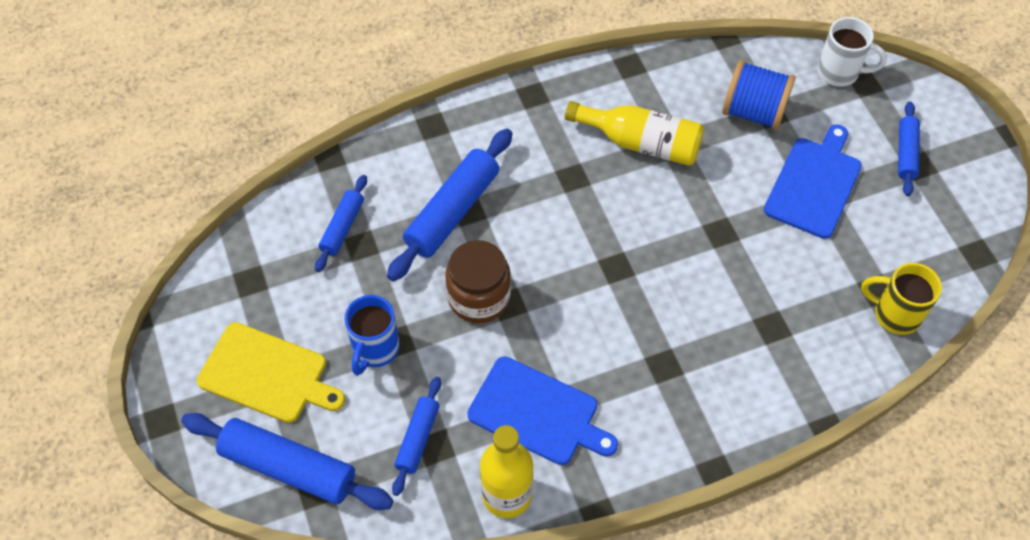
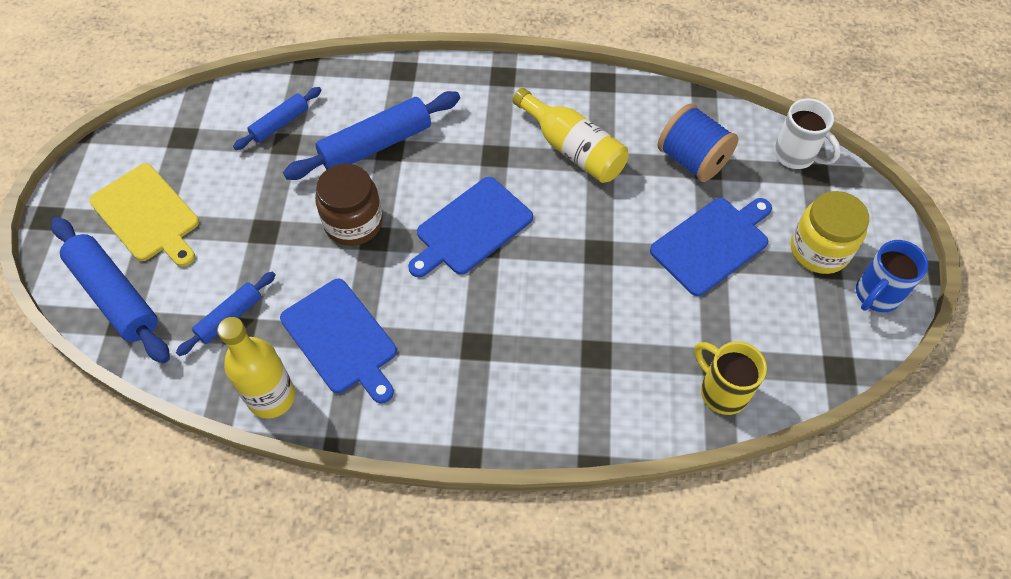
camera: 25 degrees right, 0 degrees up
(375, 349) = (243, 230): blue mug -> blue mug (876, 295)
(593, 257) = (471, 228): none -> blue cutting board
(906, 153) = (819, 250): blue rolling pin -> yellow jar

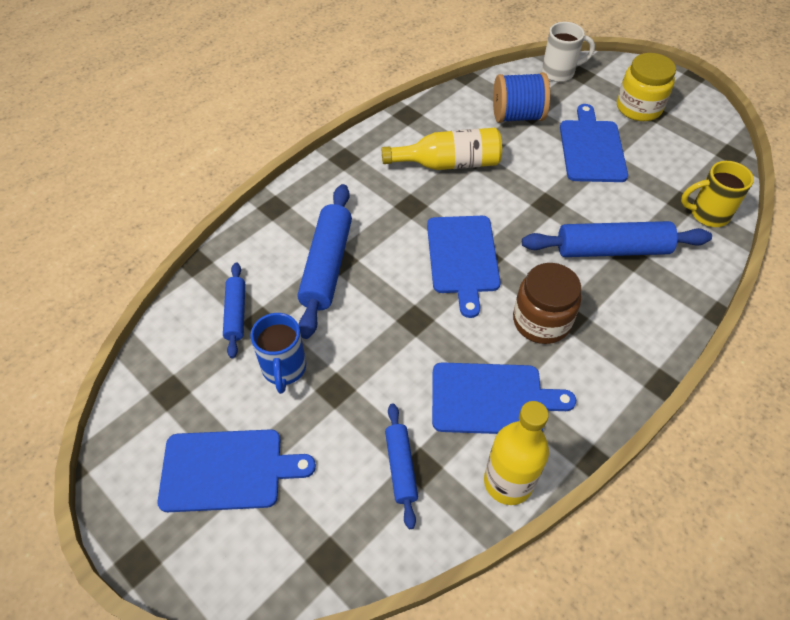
camera: 50 degrees left, 5 degrees down
(115, 295) = (292, 549): blue rolling pin -> blue rolling pin (612, 249)
(147, 215) = (227, 470): yellow cutting board -> blue cutting board
(353, 223) = (387, 324): brown jar -> brown jar (541, 321)
(876, 295) = (691, 107): blue mug -> blue mug (284, 369)

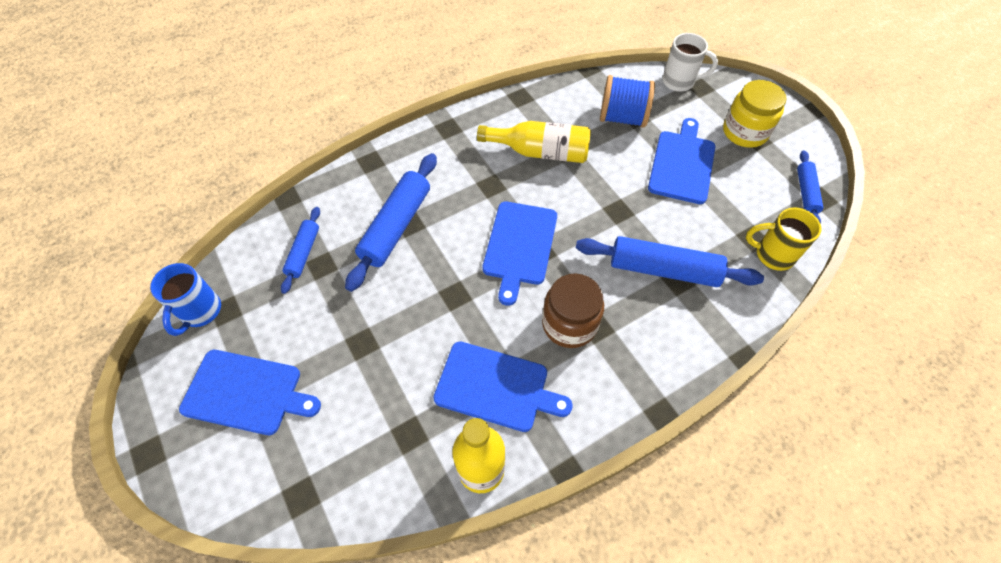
camera: 15 degrees right, 5 degrees up
(284, 369) = (325, 313): blue mug -> blue mug (200, 312)
(401, 467) = (392, 430): blue rolling pin -> blue rolling pin (806, 193)

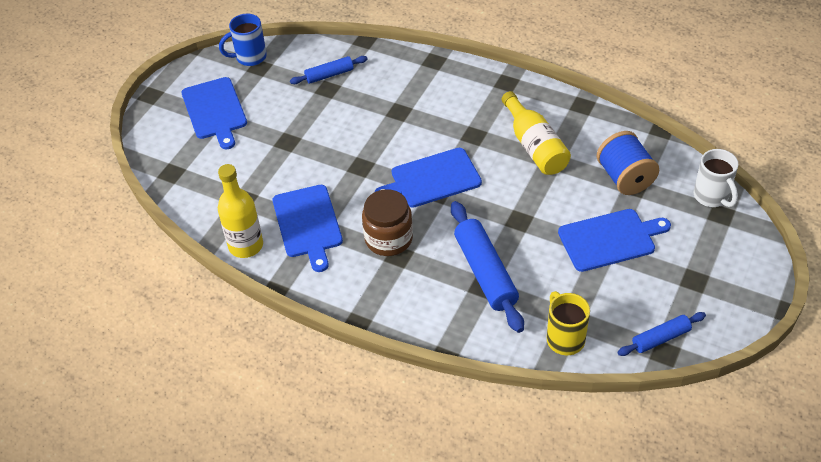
camera: 60 degrees right, 10 degrees down
(396, 226) = (390, 106): blue rolling pin -> none
(744, 132) = (694, 267): yellow jar -> none

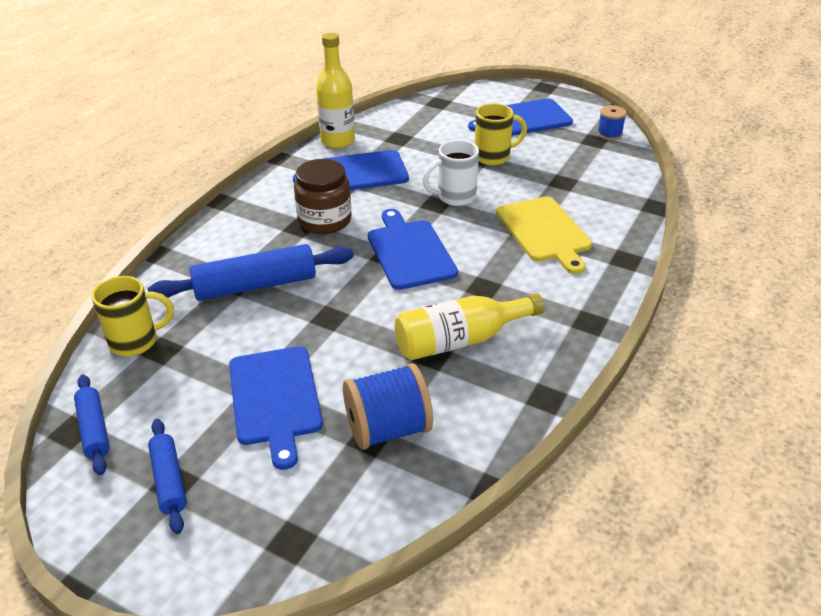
camera: 90 degrees right, 10 degrees down
(249, 57) = (609, 134): blue mug -> blue spool
(284, 131) = (494, 157): none -> yellow mug
(329, 75) = (587, 183): blue rolling pin -> blue rolling pin (169, 480)
(400, 101) = (544, 231): none -> yellow cutting board
(712, 197) = (330, 535): white mug -> white mug (454, 197)

